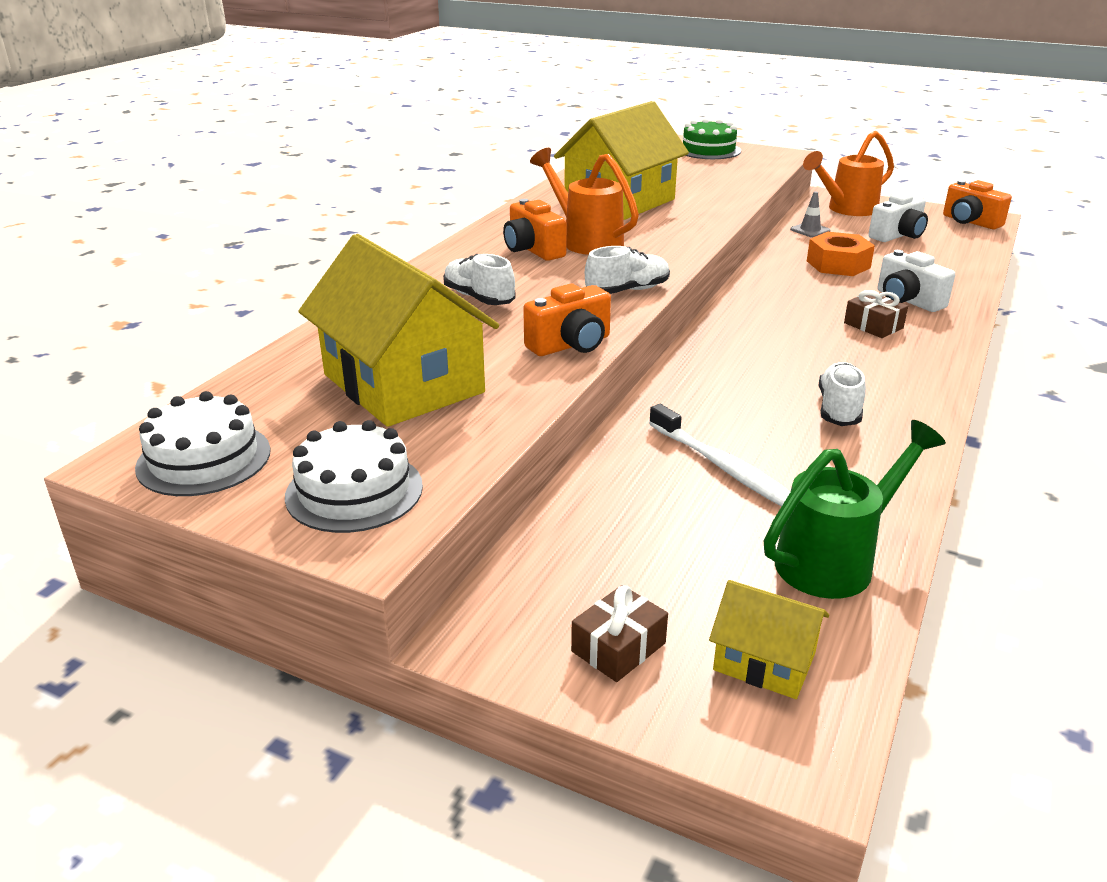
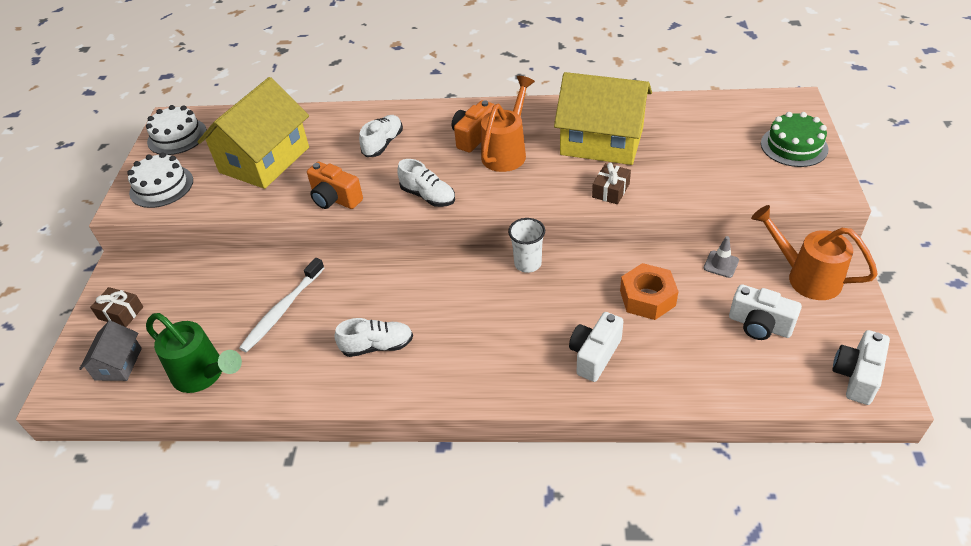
camera: 70 degrees right, 15 degrees up
(747, 302) = (528, 264): none -> white cup
(764, 661) = (118, 364): yellow house -> grey house
(873, 325) = (527, 341): brown gift -> brown gift (611, 190)
(970, 222) = (856, 376): orange camera -> white camera

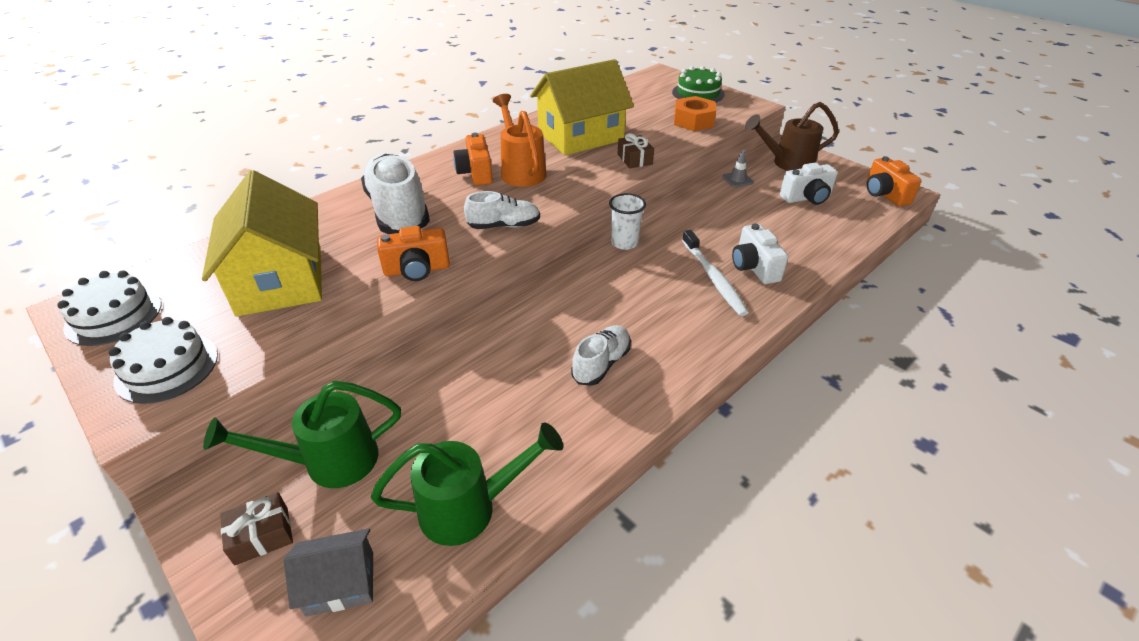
camera: 50 degrees left, 5 degrees down
(118, 364) = (340, 583): grey house -> grey house turned 60 degrees counterclockwise
(184, 295) = (329, 462): none -> green watering can
(282, 310) = (469, 398): white toothbrush -> white toothbrush (713, 278)
(383, 144) = (398, 212): white shoe -> white shoe, size x1.84
(647, 298) = (729, 219): orange nut -> orange nut (693, 121)
(805, 277) = (787, 163): orange watering can -> brown watering can
(856, 376) = (884, 194): white camera -> orange camera

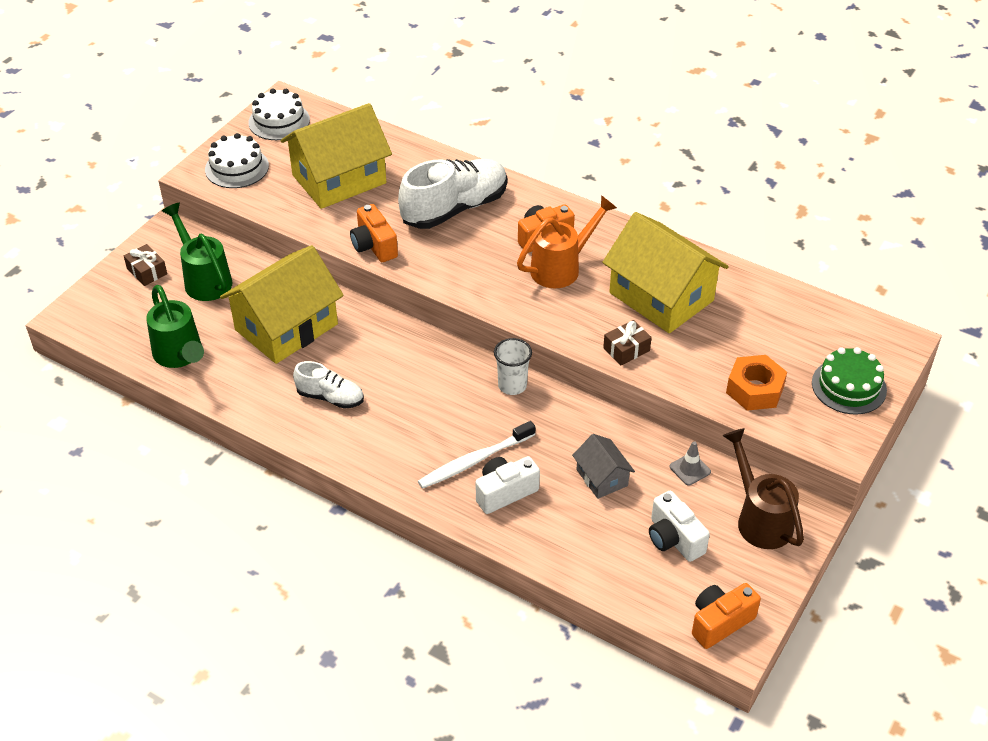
camera: 75 degrees right, 5 degrees up
(340, 583) = (121, 315): grey house -> grey house (602, 477)
(470, 387) = (286, 327): none -> yellow house
(504, 226) = (456, 280): white shoe -> none

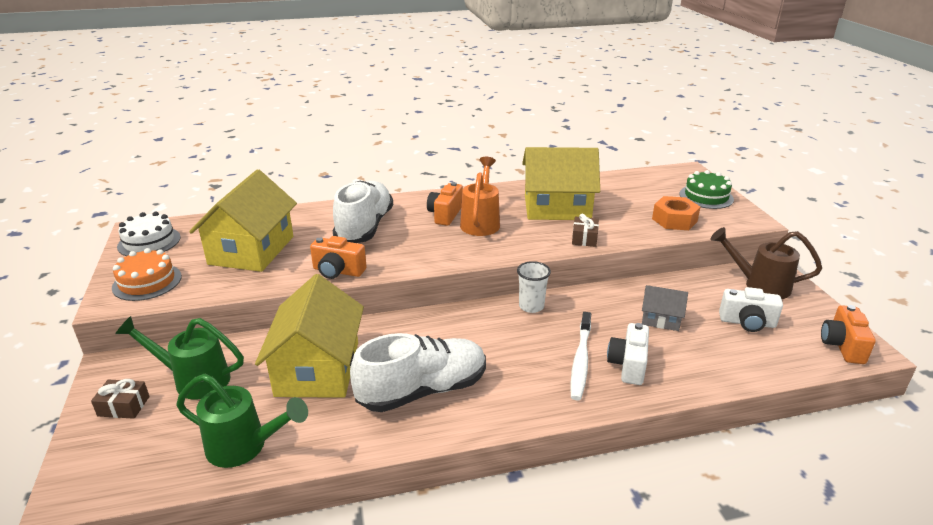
camera: 45 degrees left, 15 degrees down
(237, 167) = (147, 282): white cake -> orange cake
(330, 397) = (422, 390): white shoe -> white shoe, size x1.84
(690, 469) = (690, 285): grey traffic cone -> none

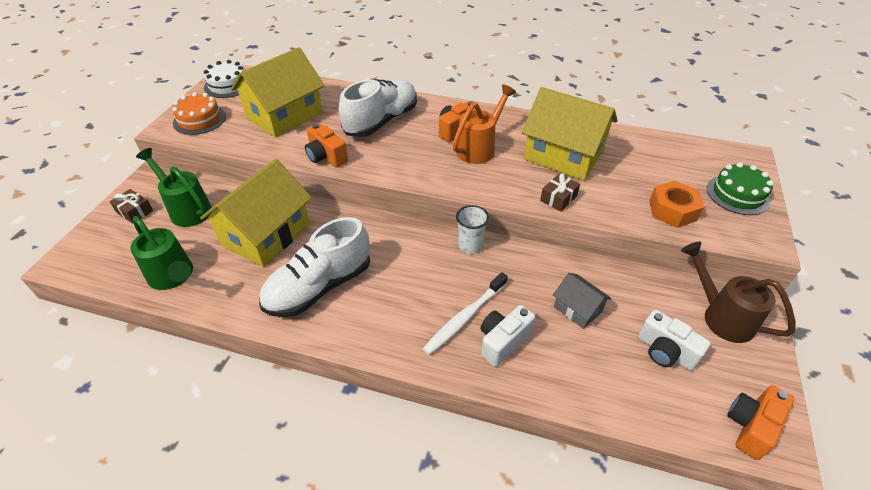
camera: 30 degrees right, 15 degrees up
(422, 390) = (319, 287): white shoe -> white shoe turned 135 degrees clockwise

